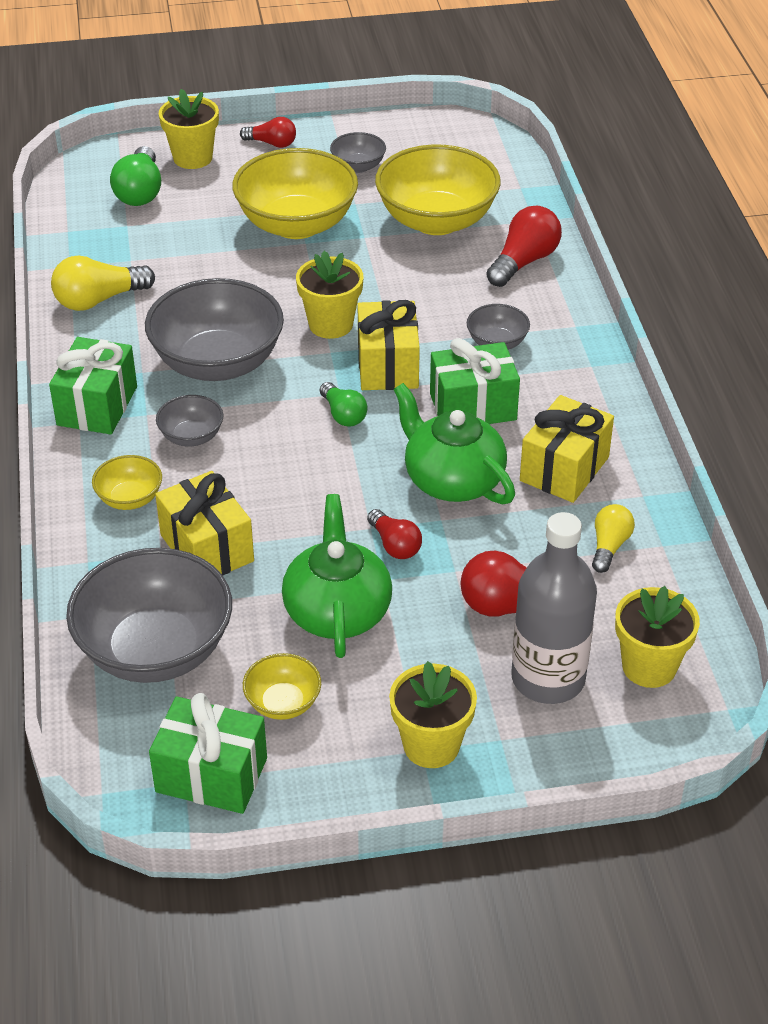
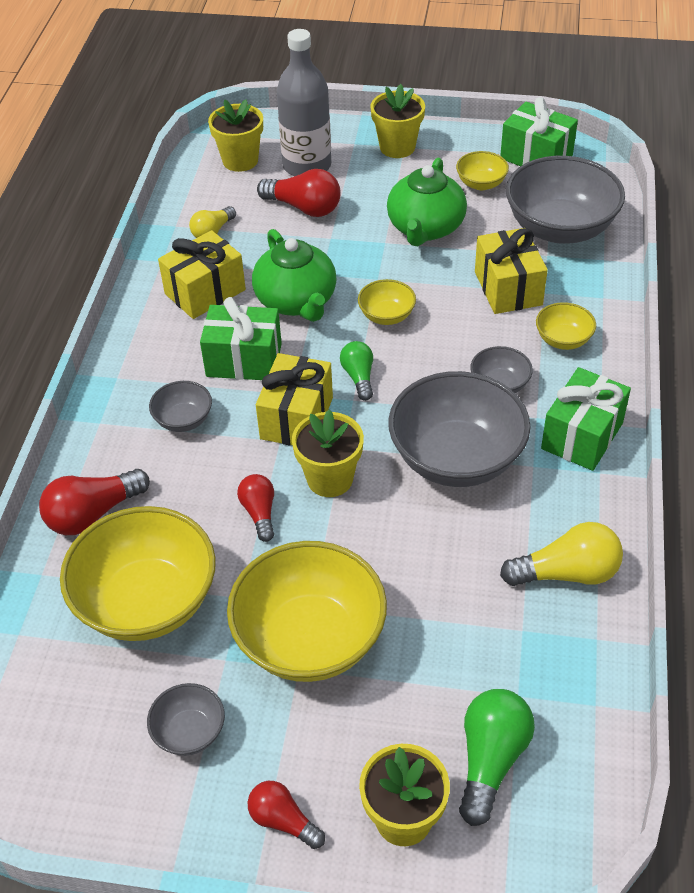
camera: 160 degrees left, 5 degrees up
(340, 484) = (386, 316): none -> yellow bowl
(395, 545) = (365, 262): red light bulb -> red light bulb (259, 513)

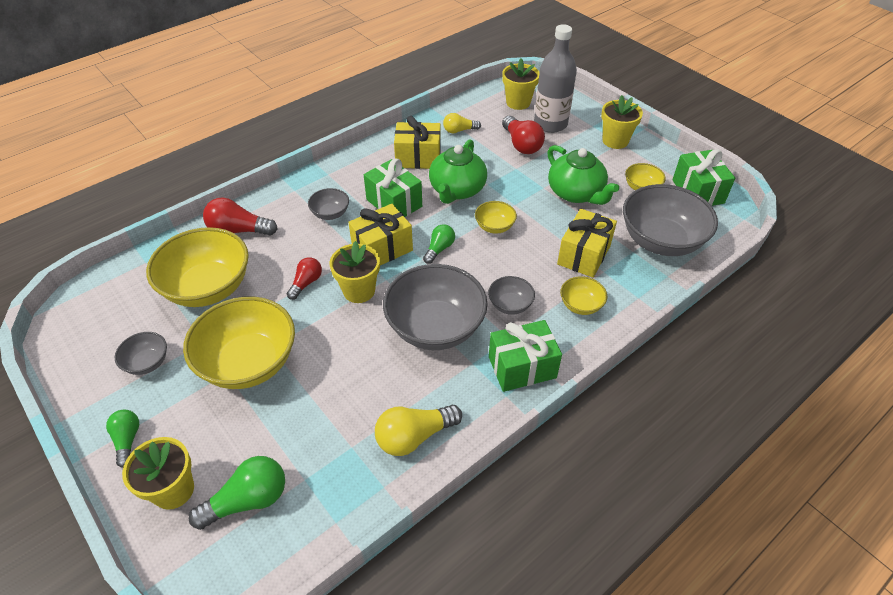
camera: 40 degrees right, 0 degrees up
(283, 820) = (127, 440): red light bulb -> green light bulb
(425, 228) = (576, 193): green teapot -> green teapot turned 90 degrees counterclockwise
(567, 573) = (414, 436): yellow light bulb -> yellow light bulb turned 120 degrees clockwise

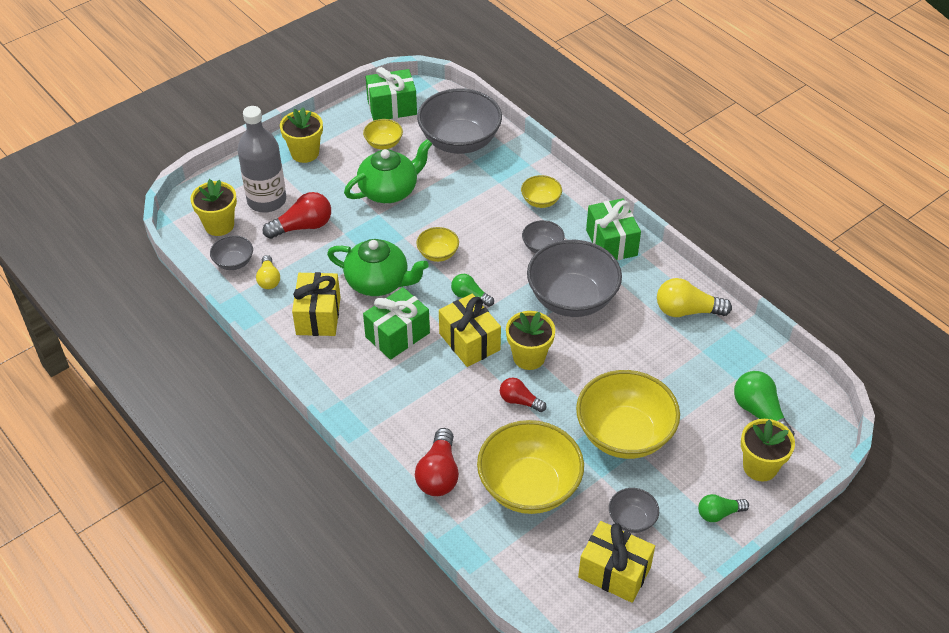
camera: 90 degrees left, 0 degrees up
(330, 213) = (413, 390): grey bowl -> grey bowl (233, 262)
(414, 436) = (687, 311): yellow light bulb -> yellow light bulb turned 120 degrees clockwise
(583, 255) = (478, 193): yellow gift -> yellow gift (614, 572)

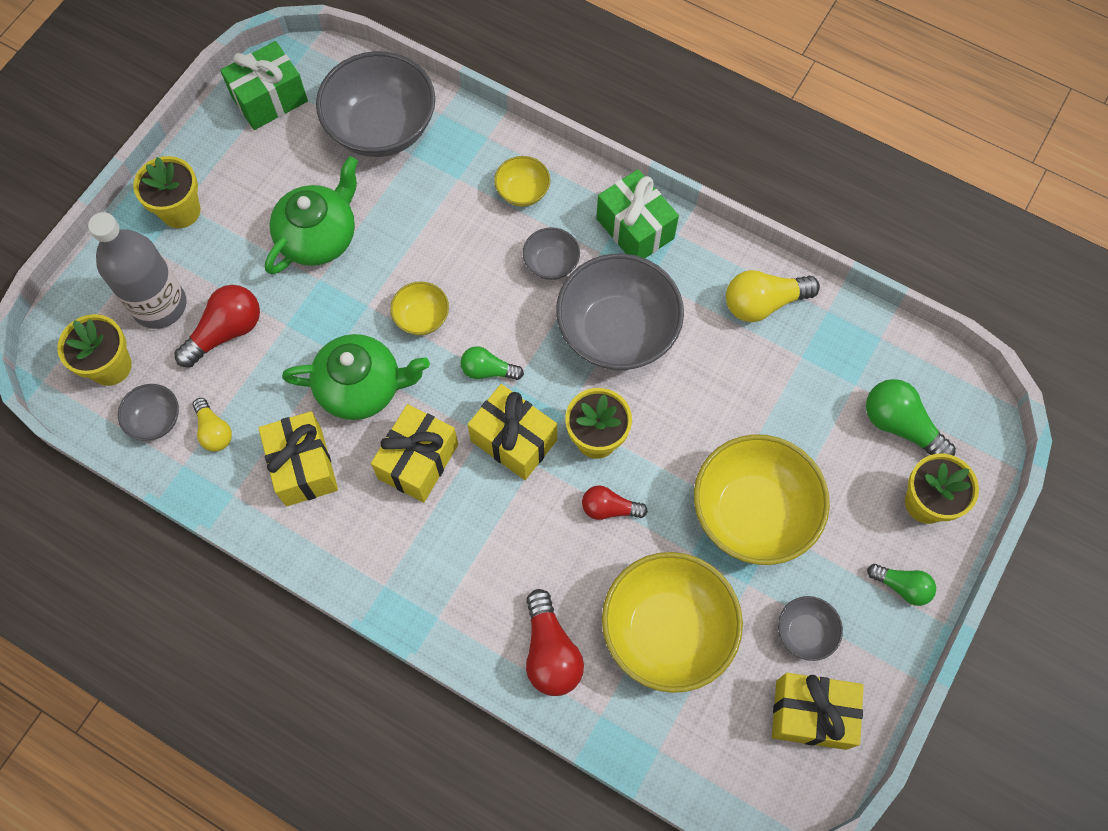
camera: 20 degrees left, 20 degrees up
(383, 143) = (281, 162): yellow bowl -> none
(397, 335) = (418, 461): green gift -> yellow gift
(719, 513) = (902, 586): green light bulb -> green light bulb turned 120 degrees counterclockwise

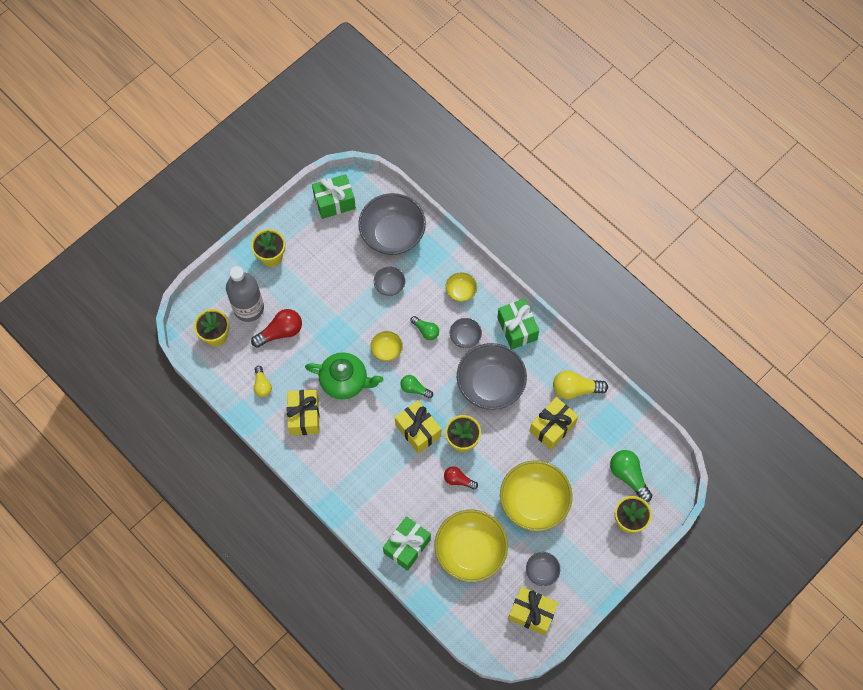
camera: 15 degrees right, 0 degrees up
(155, 420) = (233, 371): grey bowl -> grey bowl (389, 286)
(319, 236) = (343, 290): green teapot -> none
(418, 461) = (364, 429): yellow gift -> yellow gift (552, 427)
(550, 652) = (407, 546): red light bulb -> green gift
(902, 586) = (600, 561): green light bulb -> green light bulb (426, 331)

